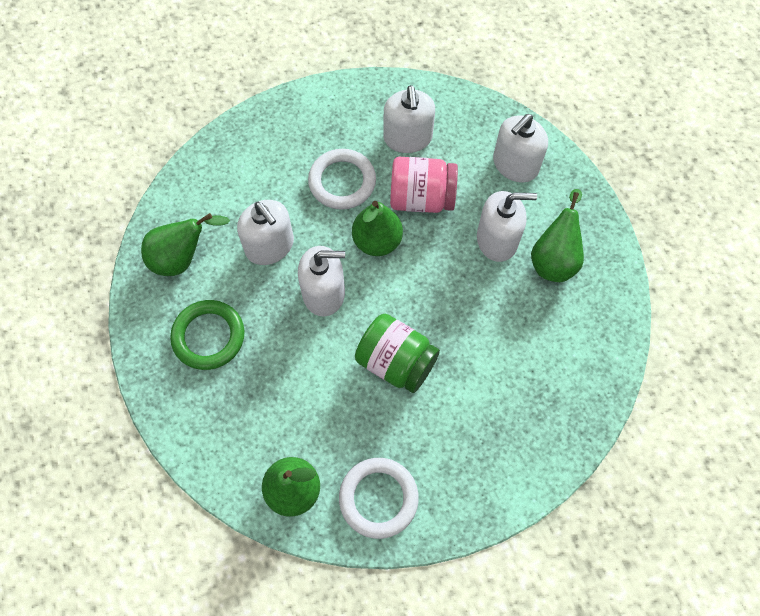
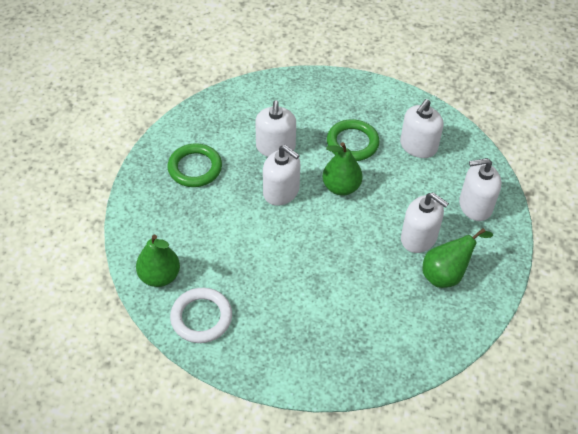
camera: 40 degrees right, 15 degrees down
(182, 258) = (221, 121): green pear -> none
(342, 182) = (352, 143): white ring -> green ring
(396, 362) = (286, 257): green jar -> none
(421, 198) = (393, 183): pink jar -> none

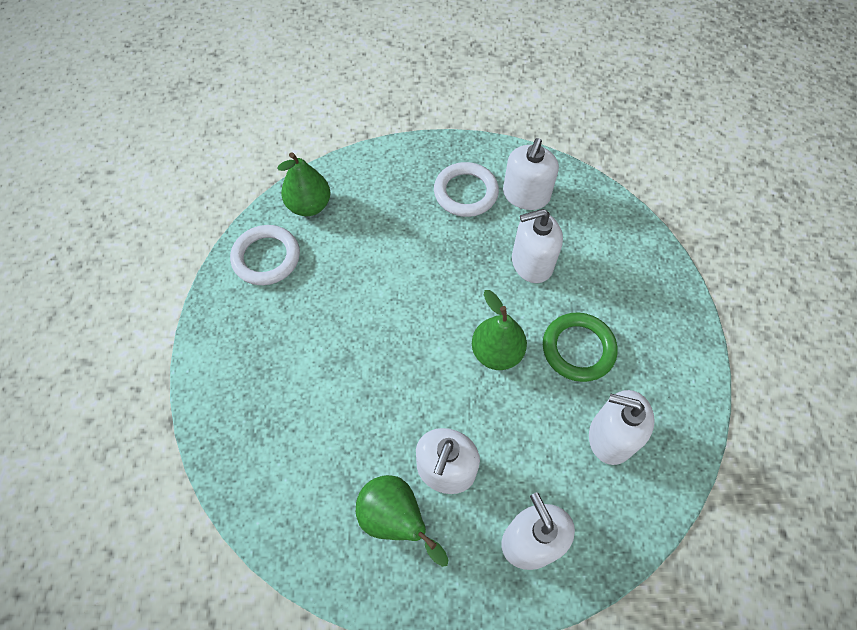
camera: 75 degrees right, 10 degrees up
(195, 168) = (465, 192): green ring -> white ring
(281, 192) = (464, 287): white soap dispenser -> white soap dispenser (526, 195)

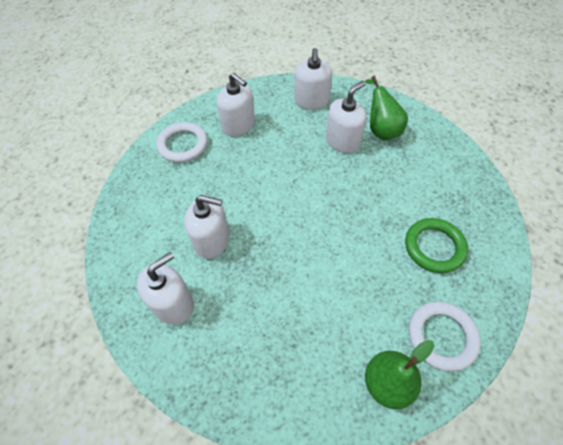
camera: 155 degrees left, 5 degrees down
(465, 192) = (225, 331): white ring -> white ring (183, 145)
(496, 353) = (278, 189): green pear -> none
(578, 349) = (222, 172): green ring -> green ring (434, 247)

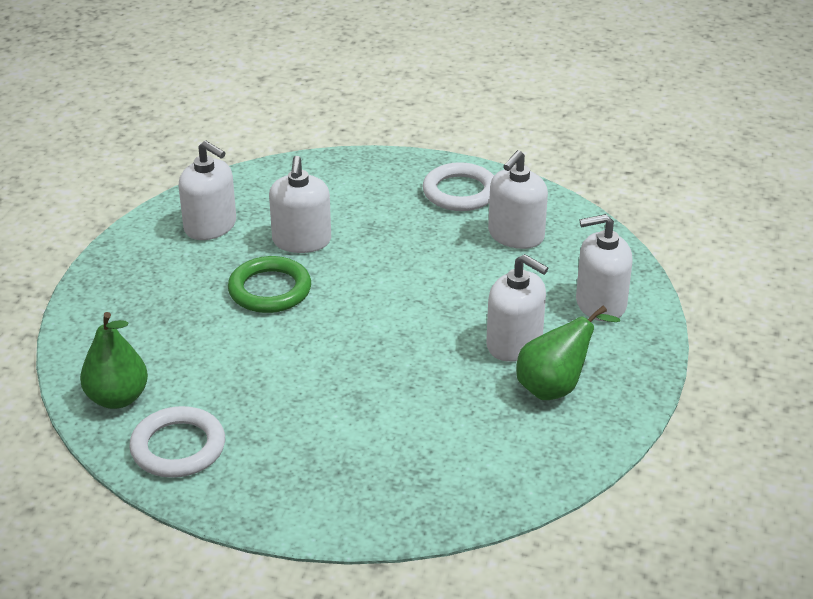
camera: 80 degrees right, 20 degrees down
(434, 247) = (320, 445): green ring -> green ring (270, 290)

